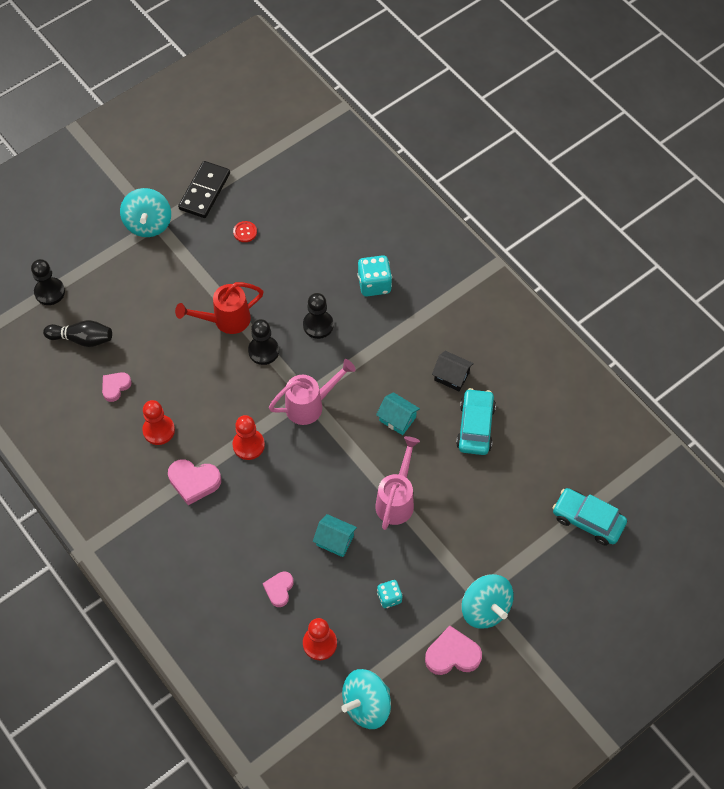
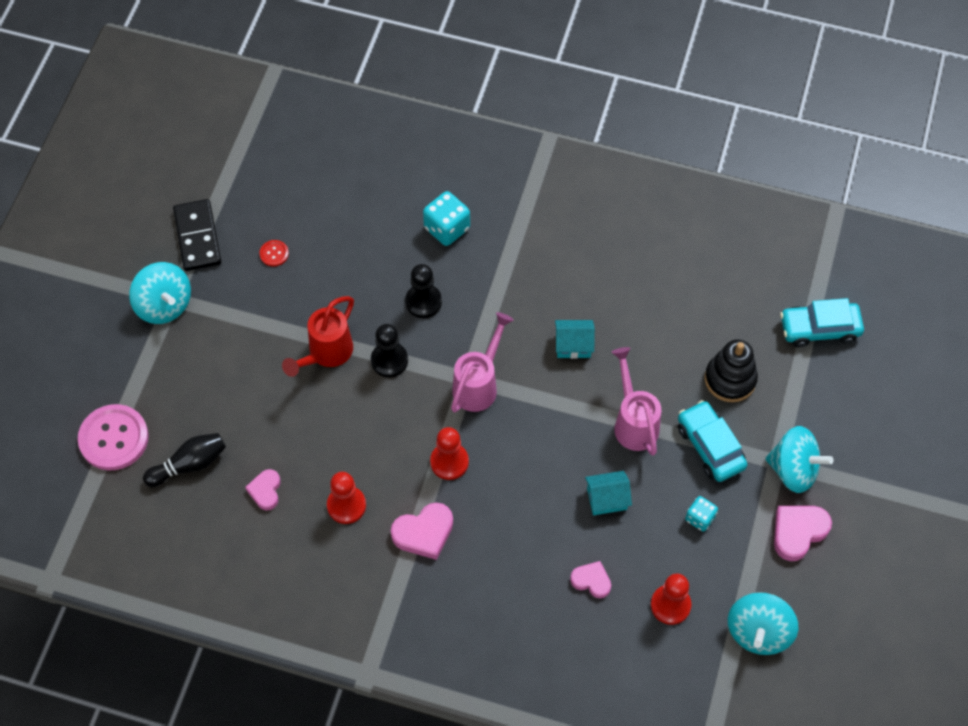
camera: 35 degrees left, 0 degrees up
(49, 292) = (114, 438): black pawn -> pink button
(279, 589) = (591, 581): pink heart -> pink heart turned 135 degrees clockwise
(451, 376) = (592, 272): black house -> none
(475, 426) = (651, 306): turquoise car -> turquoise car (710, 446)
(491, 514) = (730, 379): none -> black stacking toy

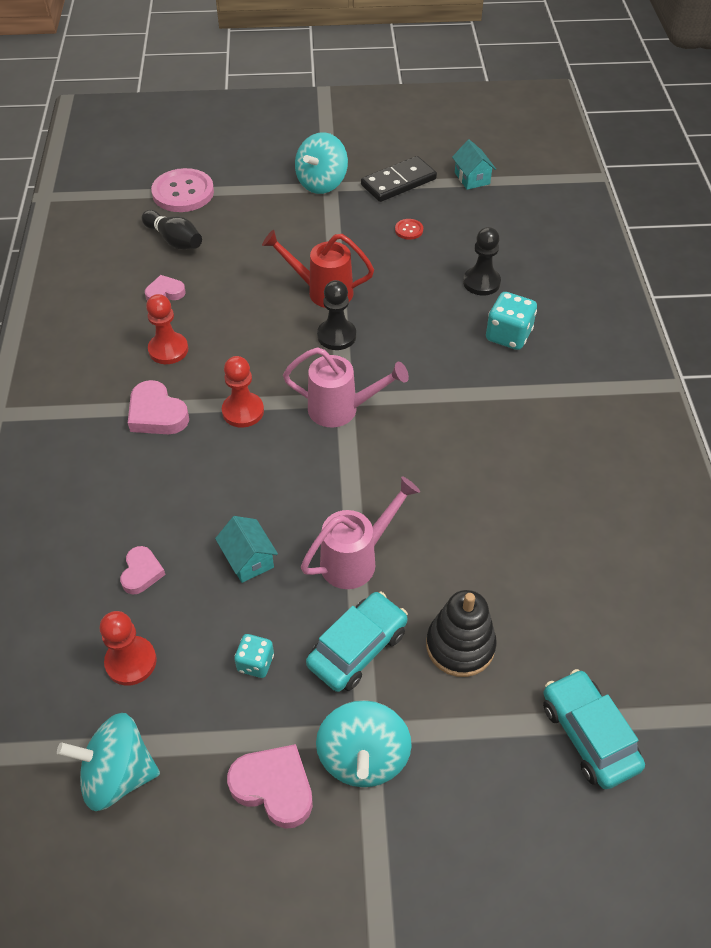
camera: 70 degrees right, 10 degrees down
(423, 302) = (414, 342): black pawn -> black pawn (481, 282)
(573, 345) = (427, 476): turquoise house -> turquoise house (472, 178)

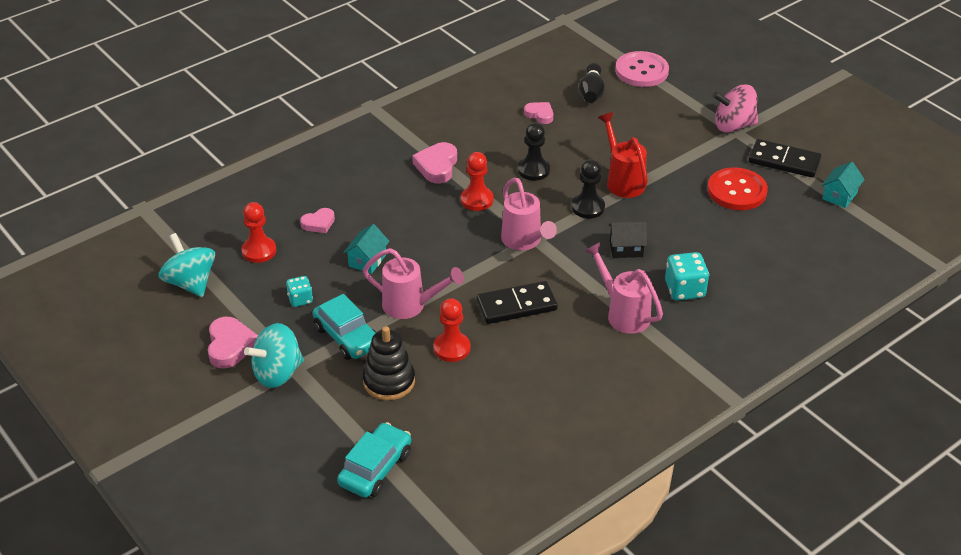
camera: 55 degrees right, 10 degrees down
(168, 350) = (493, 142): red pawn -> red pawn (452, 348)
(322, 183) = (733, 126): turquoise spinning top -> pink spinning top
(357, 648) = (347, 337): turquoise car -> turquoise car turned 45 degrees clockwise
(409, 230) = (737, 191): red button -> red button, size x2.25
(419, 342) = (626, 249): none -> black house
(430, 468) = (516, 305): none -> black domino
(481, 282) = (725, 252): black pawn -> black pawn (533, 170)
(505, 395) = (623, 313): none -> pink watering can

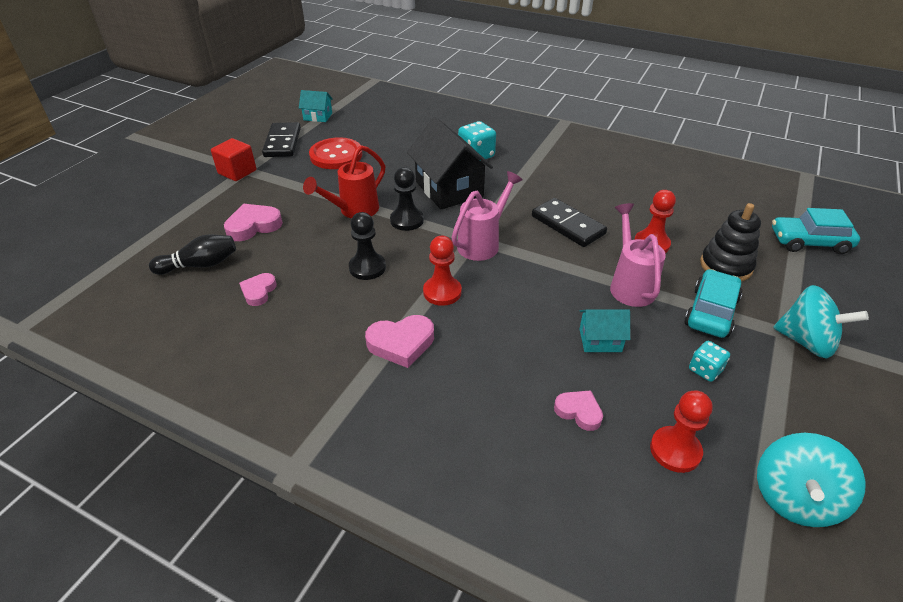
camera: 115 degrees left, 0 degrees up
(230, 346) = (824, 398): pink heart -> pink heart (253, 226)
(623, 313) = (526, 175): pink watering can -> none
(626, 249) = (449, 189): black house -> black house, size x2.01
(641, 71) = (146, 241): pink button -> none
(733, 126) = (237, 172): pink spinning top -> red cube

